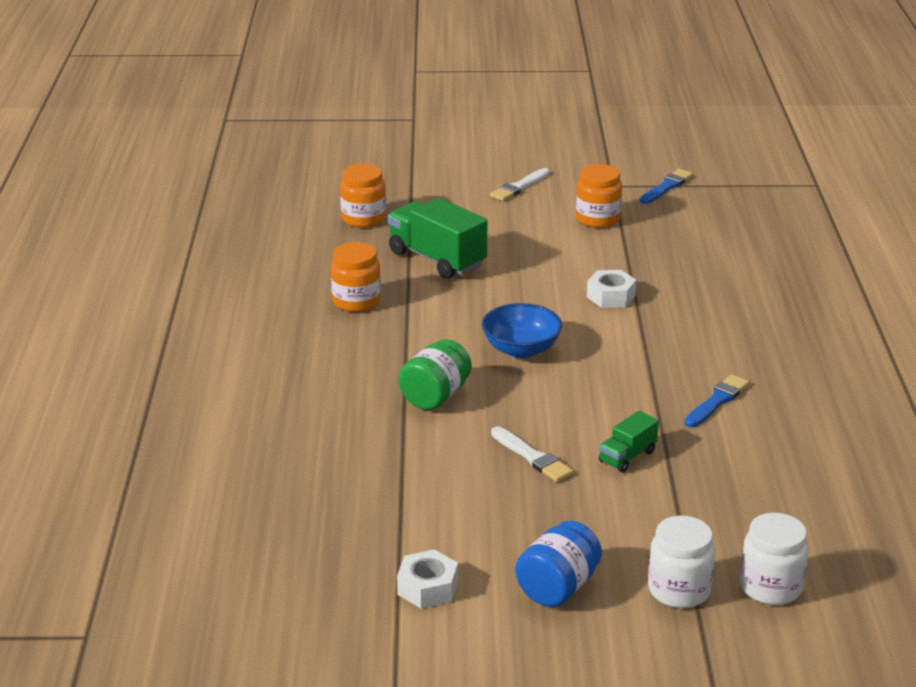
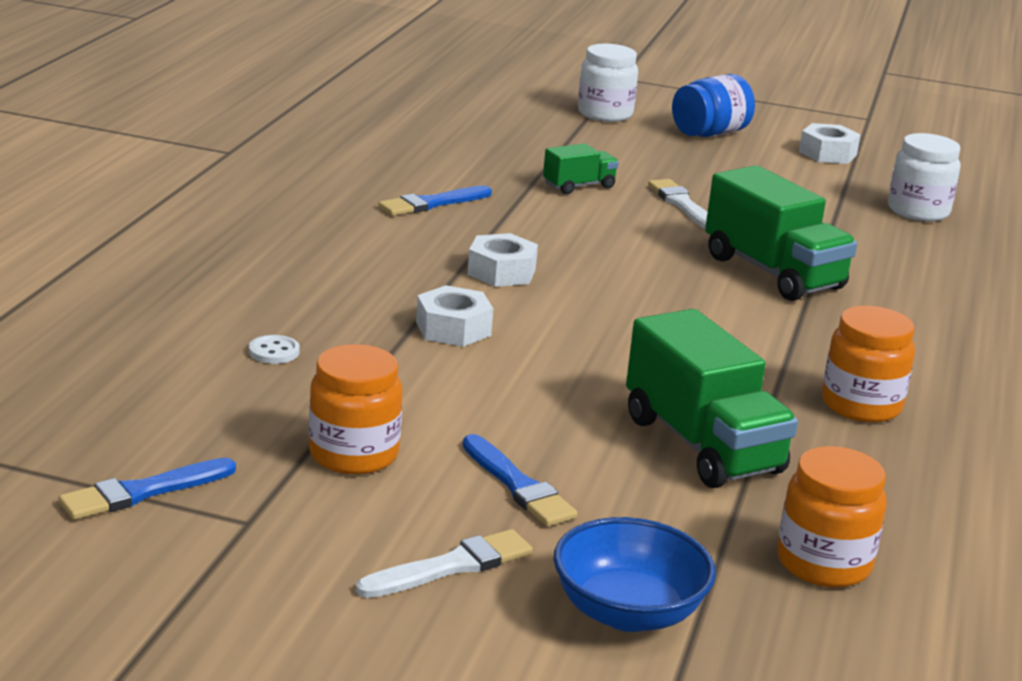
camera: 165 degrees left, 5 degrees down
(435, 396) = (773, 273): green jar -> green truck
(514, 222) = (518, 486): none -> blue brush
(521, 349) = (634, 295): blue bowl -> blue bowl (628, 612)
(617, 347) = (501, 272): none -> white nut
(689, 259) = (274, 352): none -> white button
(770, 587) = (525, 101): white jar -> white jar (918, 211)

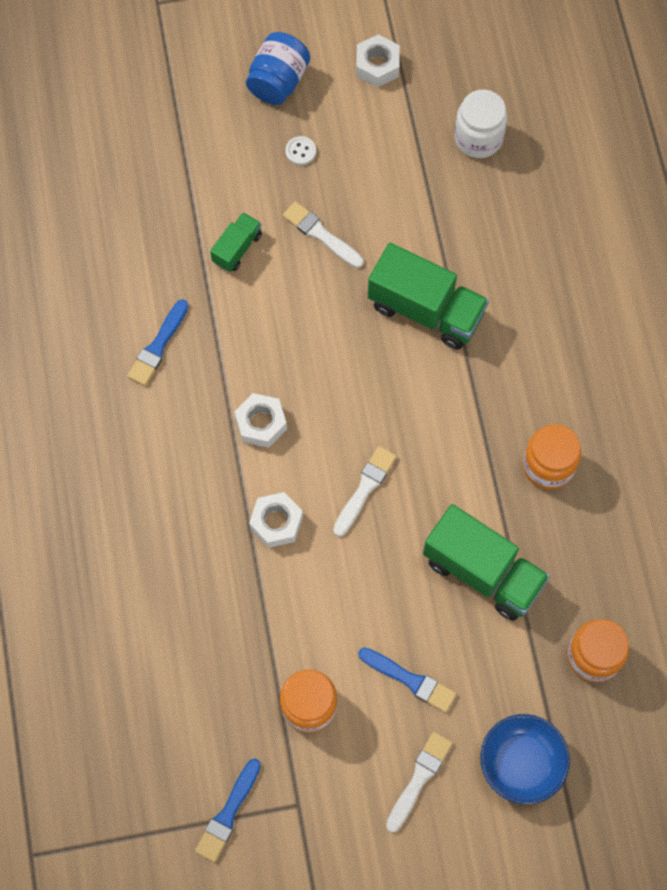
camera: 25 degrees left, 45 degrees up
(274, 352) = (193, 621): white button -> white button (300, 151)
(591, 344) = (365, 488): none -> white brush
(605, 114) = (185, 93): white jar -> none

